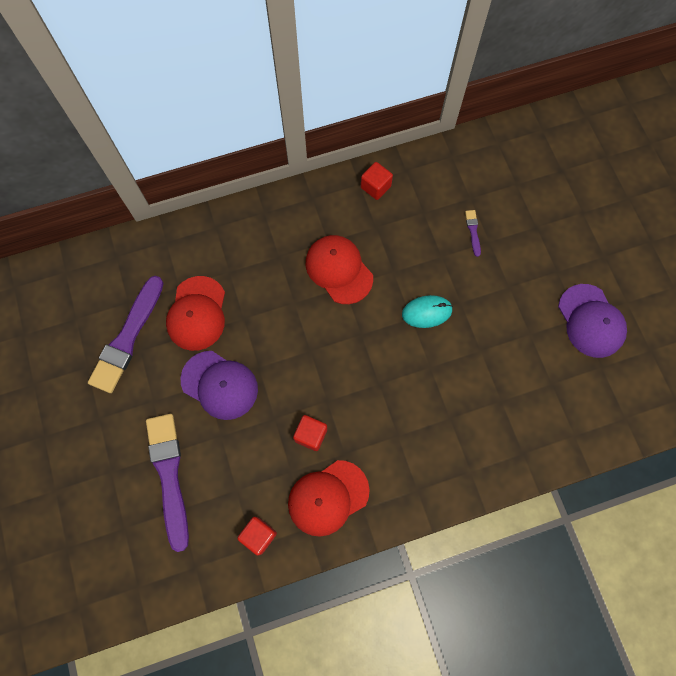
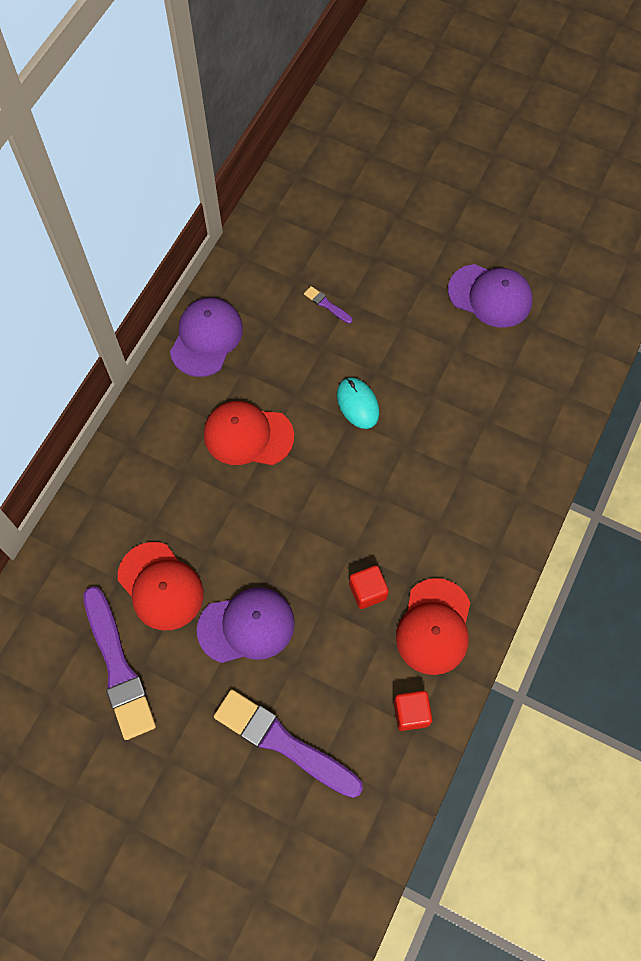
camera: 45 degrees left, 5 degrees down
(375, 187) = (206, 338): red cube -> purple cap
(427, 312) = (357, 404): turquoise mouse -> turquoise mouse turned 60 degrees counterclockwise

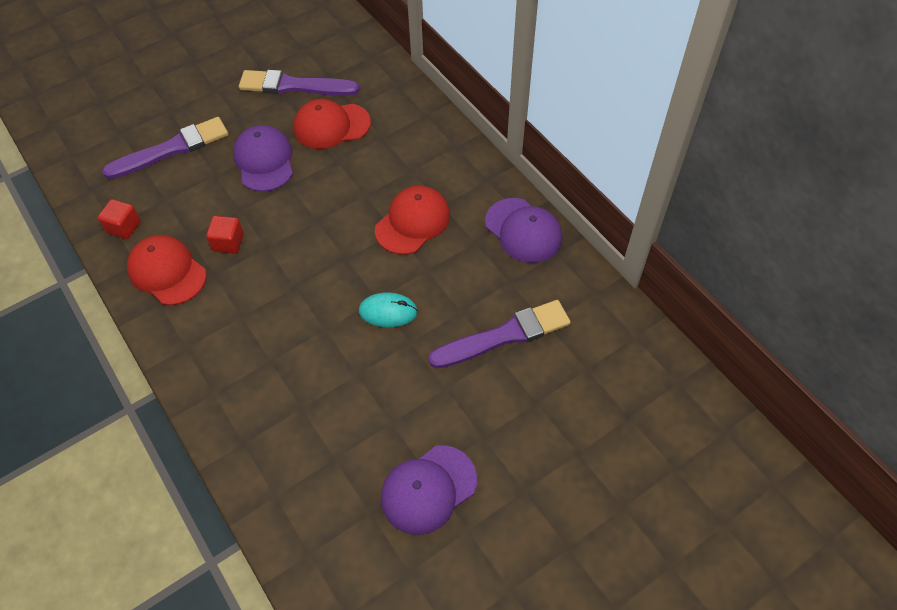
camera: 120 degrees right, 10 degrees down
(246, 626) = (264, 161): purple cap -> purple cap turned 150 degrees clockwise
(327, 305) = (504, 335): purple brush -> purple brush, size x2.41

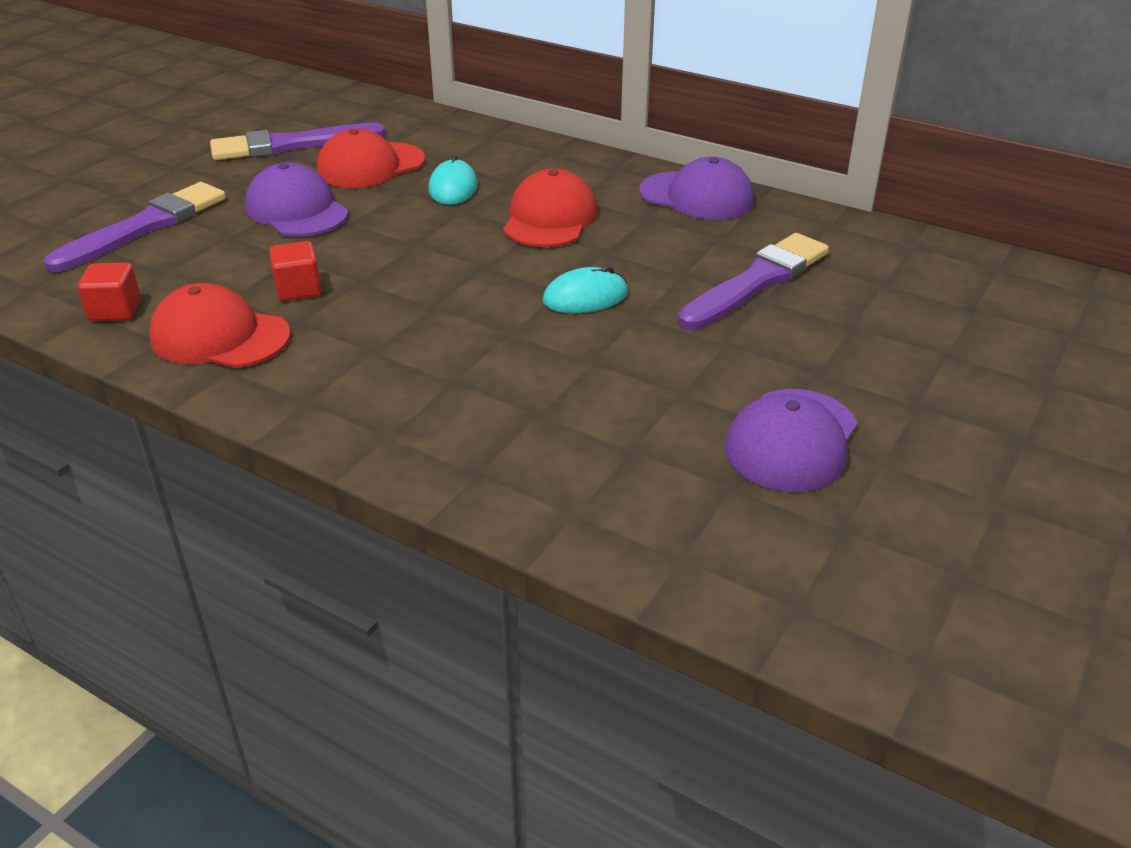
camera: 25 degrees left, 20 degrees down
(370, 168) = (453, 188): none -> turquoise mouse

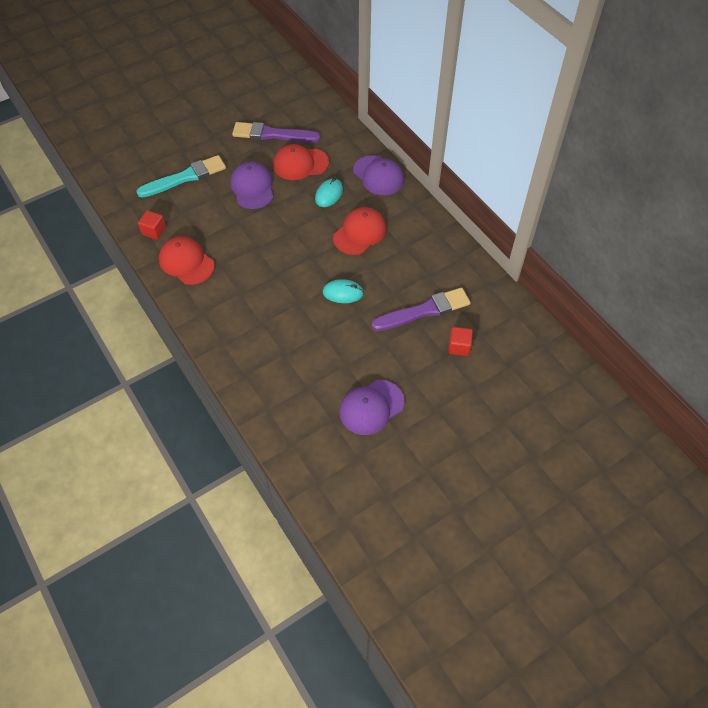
camera: 25 degrees right, 20 degrees up
(144, 226) = (185, 177): purple brush -> turquoise brush
(298, 289) = (229, 243): red cube -> red cube (459, 347)
(696, 196) = (438, 240): purple cap -> purple cap (378, 175)

